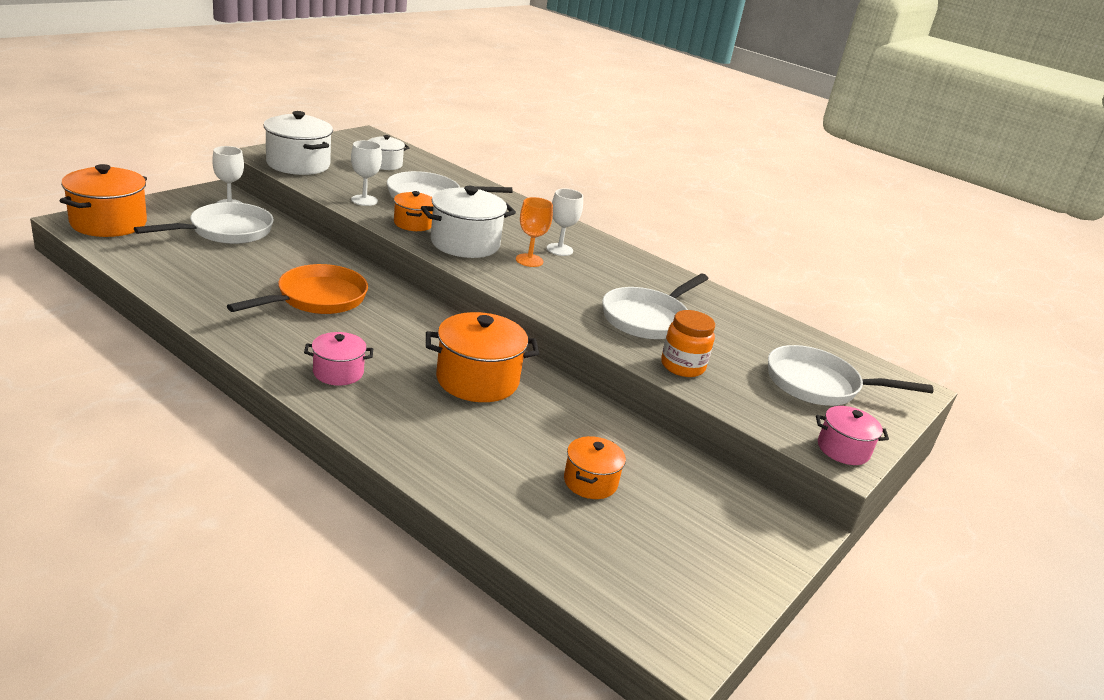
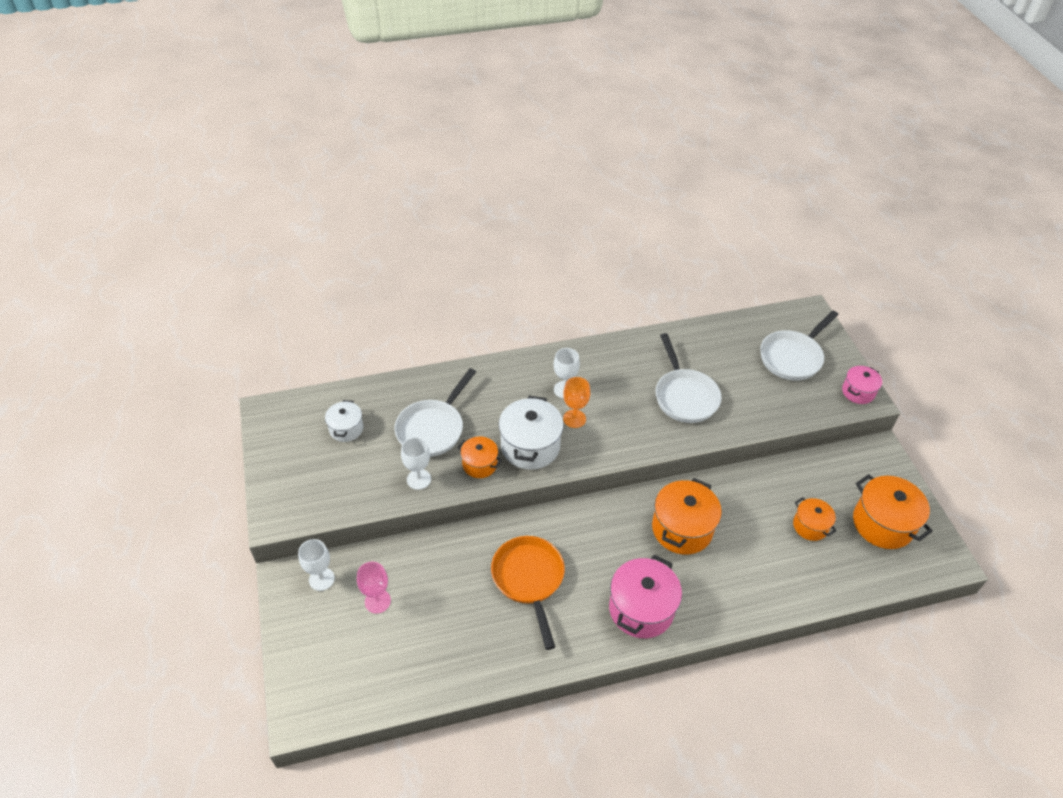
camera: 50 degrees left, 20 degrees up
(108, 223) = (316, 691): orange pot -> orange pot (882, 524)
(226, 231) = (377, 601): white pan -> pink goblet
(298, 164) = (315, 497): white pot -> none
(338, 372) = (641, 609): pink pot -> pink pot, size x1.72
(682, 366) = (749, 414): orange jar -> none

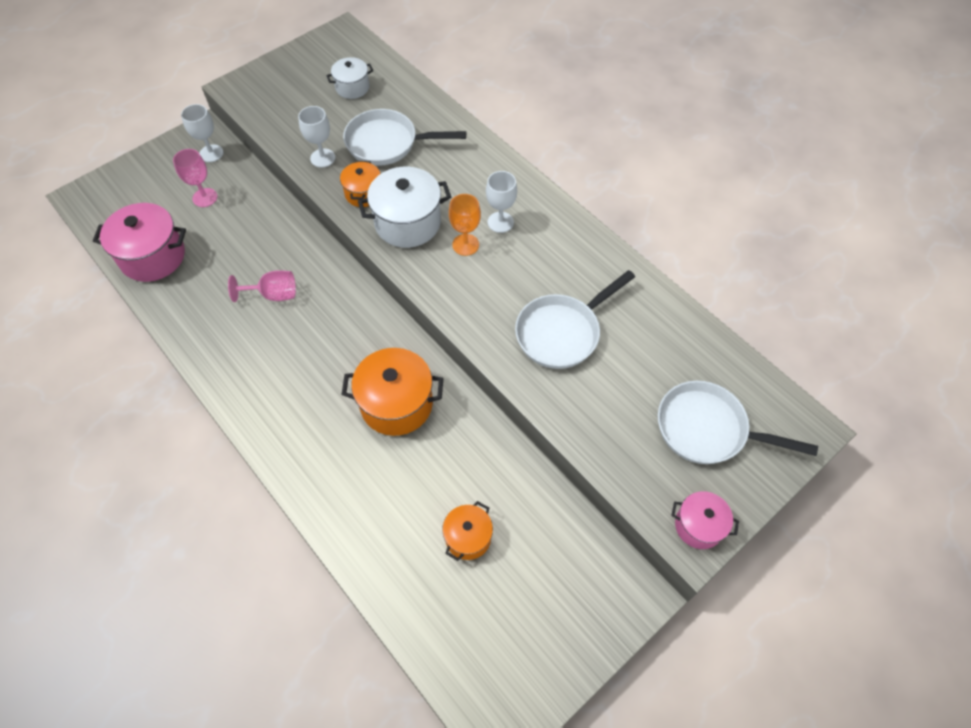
camera: 65 degrees right, 10 degrees up
(529, 579) = (273, 294): orange pan -> pink goblet
(641, 609) = (279, 399): pink pot -> pink pot (153, 256)
(882, 524) = (516, 625): orange pot -> none

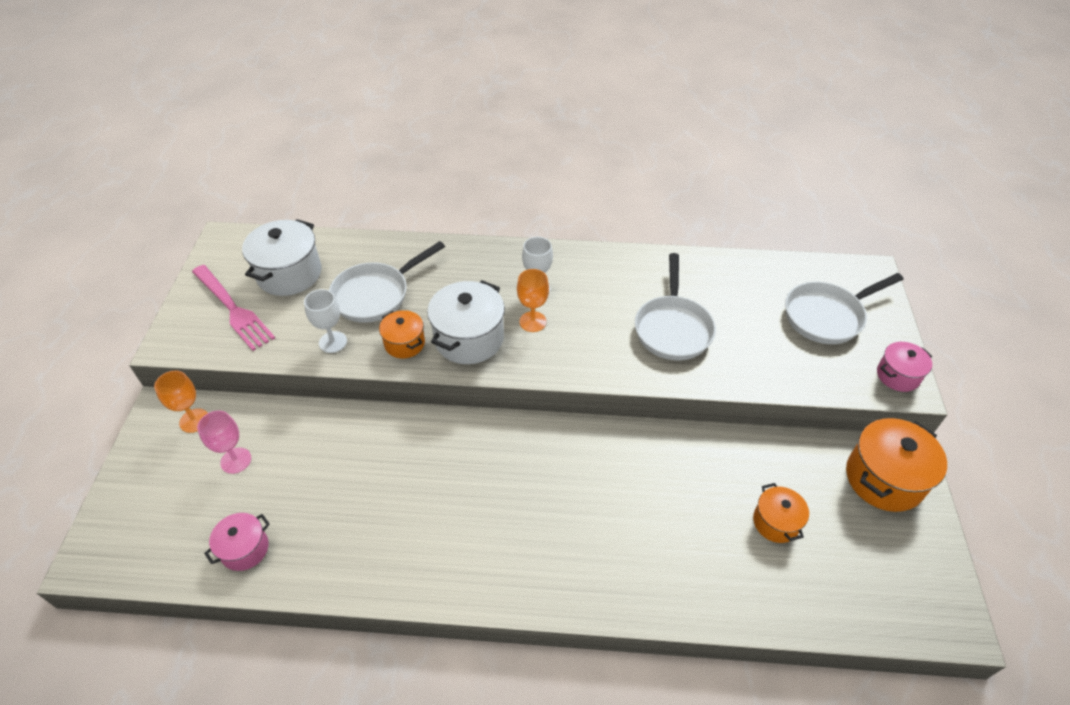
camera: 45 degrees left, 10 degrees down
(153, 256) = (245, 549): pink pot -> pink pot, size x0.58
(211, 153) = (194, 420): white goblet -> orange goblet
(273, 294) = (406, 485): pink goblet -> none
(293, 89) = (233, 309): none -> pink fork
(352, 87) = (289, 274): white pot -> white pot, size x1.72
(396, 404) = (611, 479): orange pot -> orange pot (884, 479)

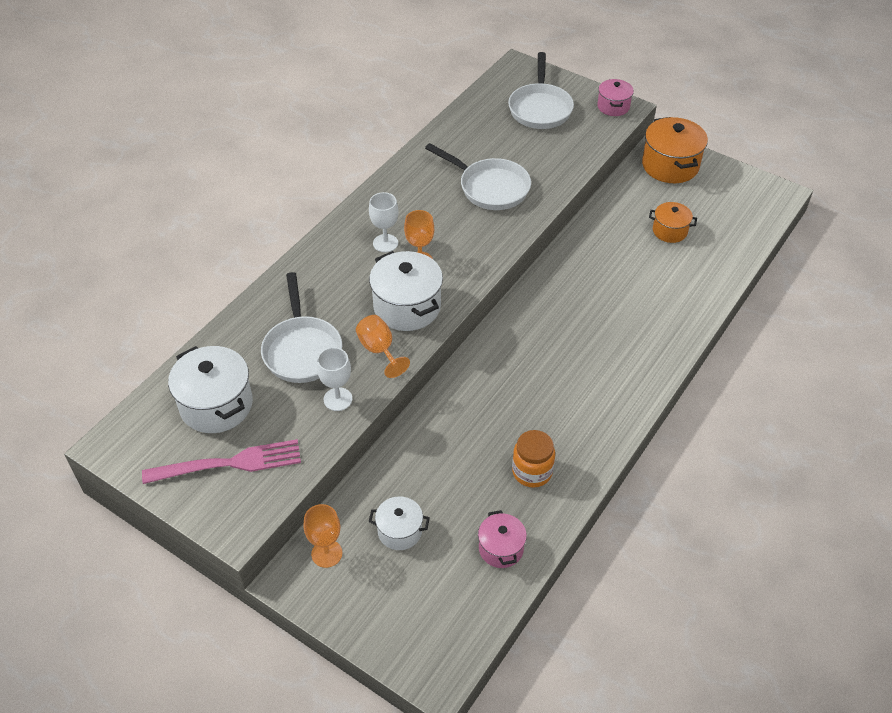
camera: 60 degrees left, 0 degrees up
(236, 460) = (400, 531): pink goblet -> white pot
(349, 535) = (532, 472): none -> orange jar
(404, 343) = (379, 350): orange pot -> orange goblet

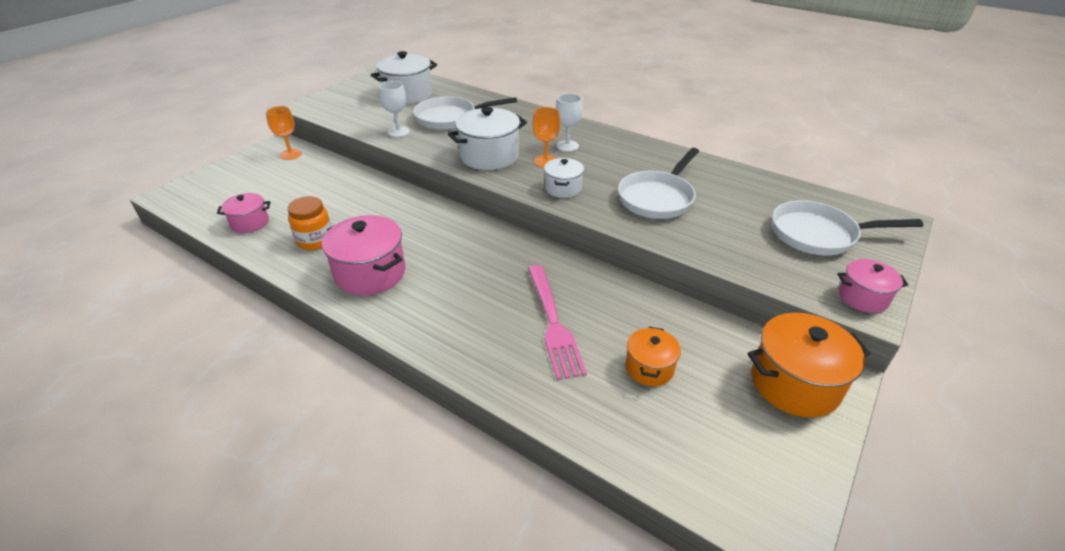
camera: 90 degrees right, 10 degrees down
(229, 463) = (358, 101): pink fork -> pink fork (553, 323)
(379, 350) = (443, 146): orange goblet -> none
(400, 531) = (292, 180): white pot -> white pot (563, 188)
(582, 412) = (370, 273): none -> pink pot

